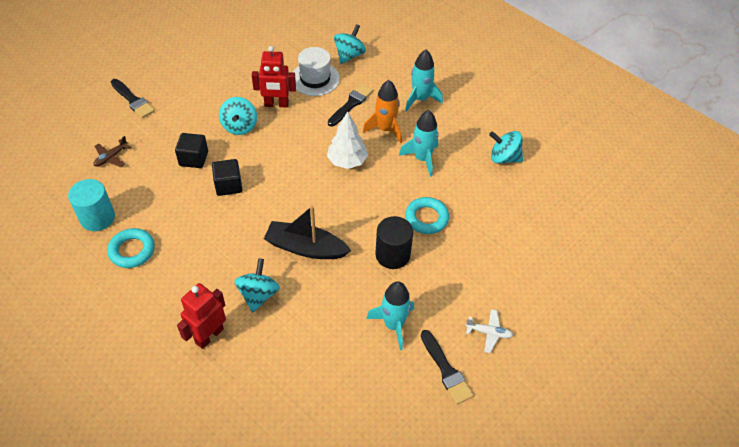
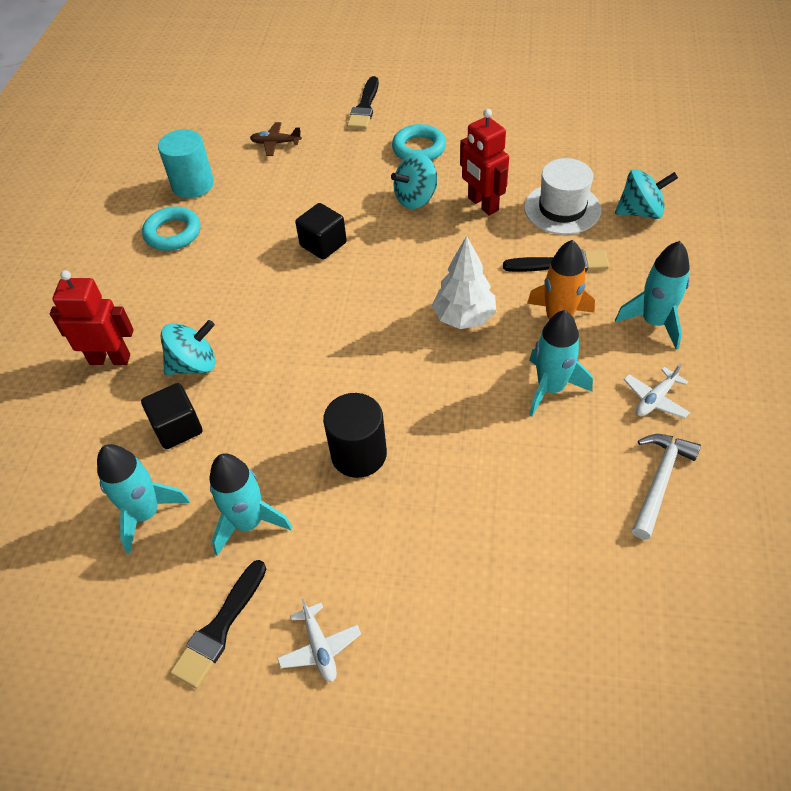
camera: 60 degrees right, 0 degrees up
(194, 159) = (333, 196): black cube -> black cube (177, 428)
(306, 248) = (295, 363): black boat -> none
(346, 370) = (146, 513): none -> turquoise rocket
(426, 218) = (453, 454): turquoise ring -> turquoise ring (419, 148)
(462, 129) = (655, 399): none -> white plane
(504, 158) = (659, 481): turquoise spinning top -> white hammer

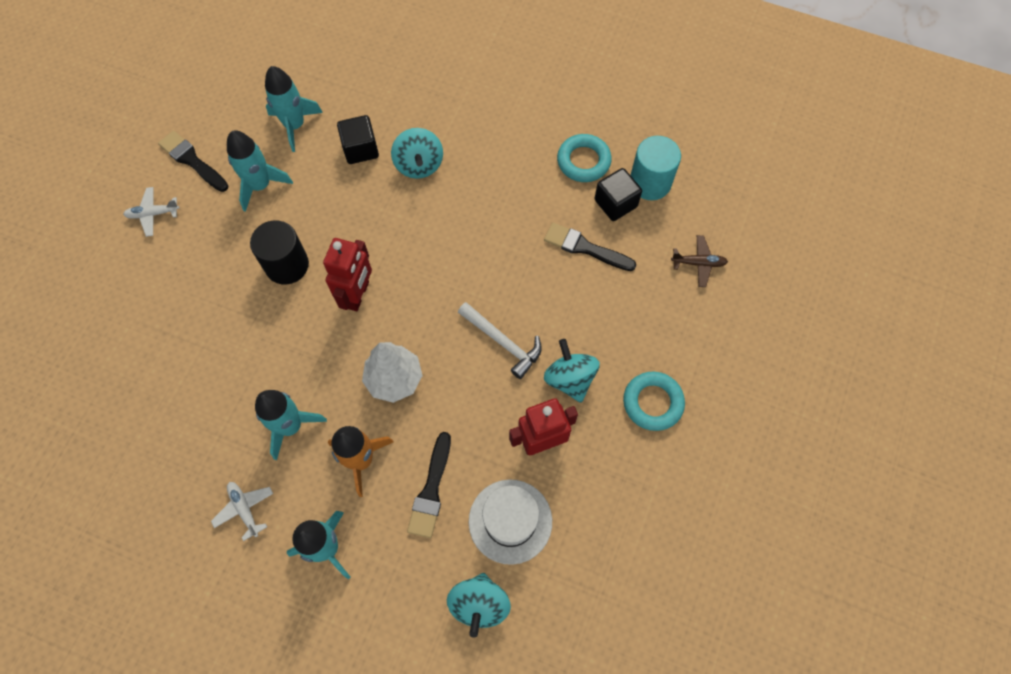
camera: 100 degrees right, 15 degrees up
(110, 359) = (446, 109): red robot -> red robot (358, 295)
(276, 143) = (698, 263): brown plane -> brown plane turned 75 degrees clockwise
(323, 244) = (529, 281): black cube -> black cube (615, 203)
(364, 107) = (744, 363): black brush -> black brush (585, 248)
(659, 481) = (170, 477): white hammer -> white hammer (503, 342)

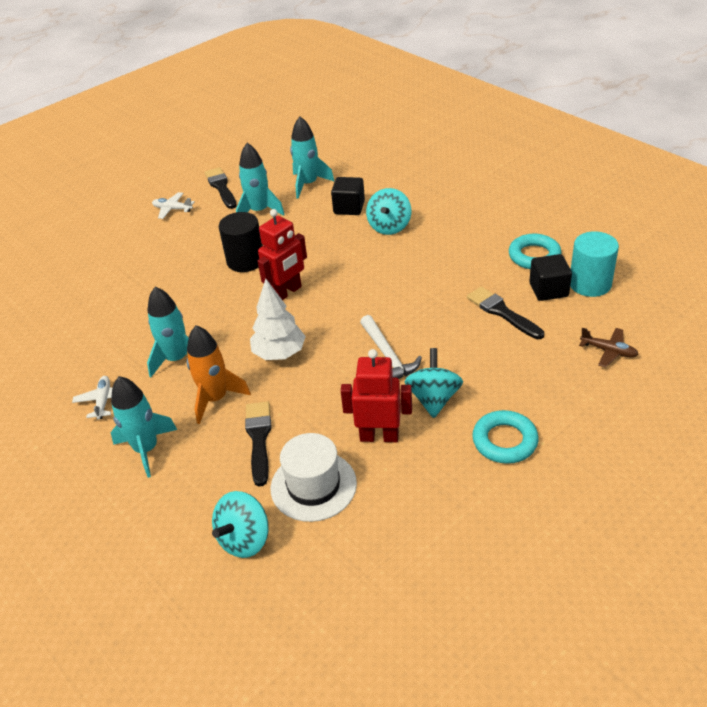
camera: 30 degrees right, 25 degrees down
(431, 490) = (259, 439): black brush -> black brush turned 135 degrees clockwise

